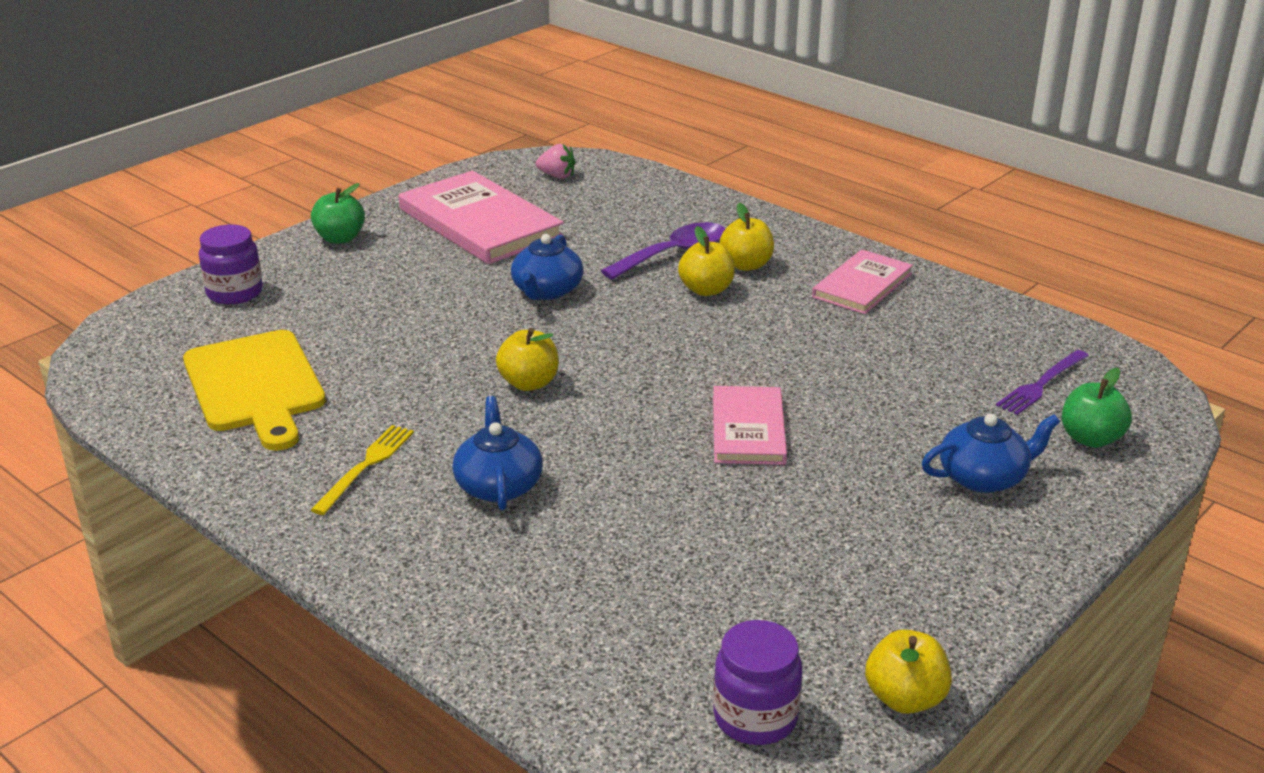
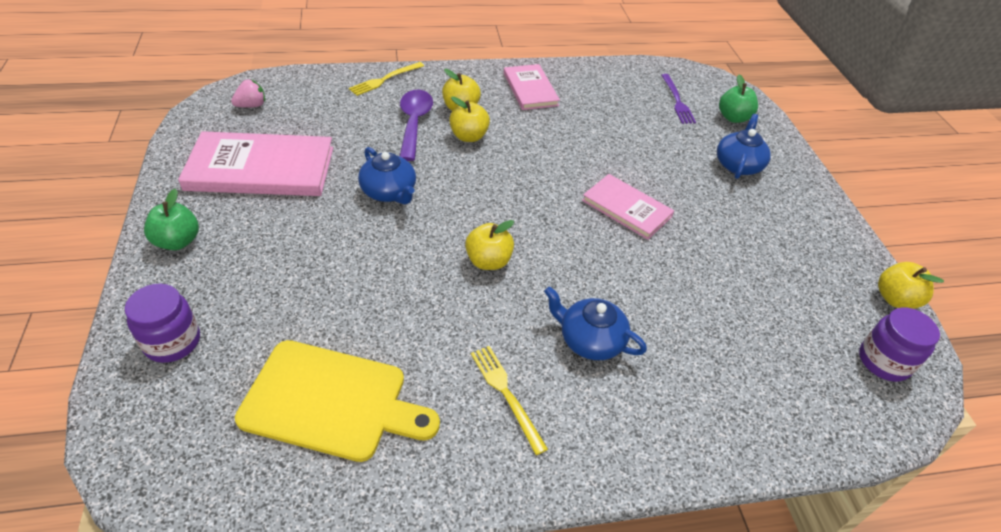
camera: 55 degrees left, 15 degrees up
(717, 208) = (385, 79): none -> yellow fork

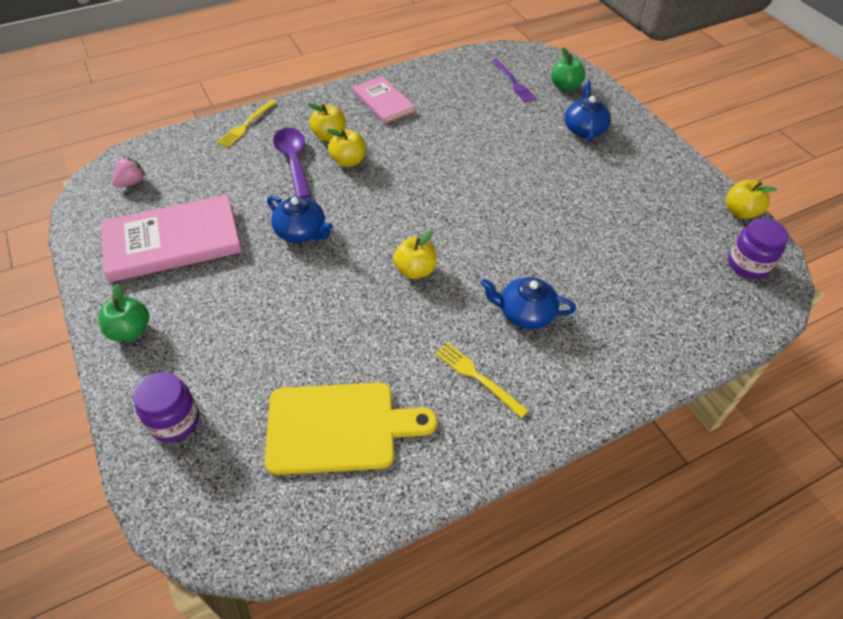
camera: 15 degrees left, 5 degrees up
(626, 208) = (509, 192): pink book -> none

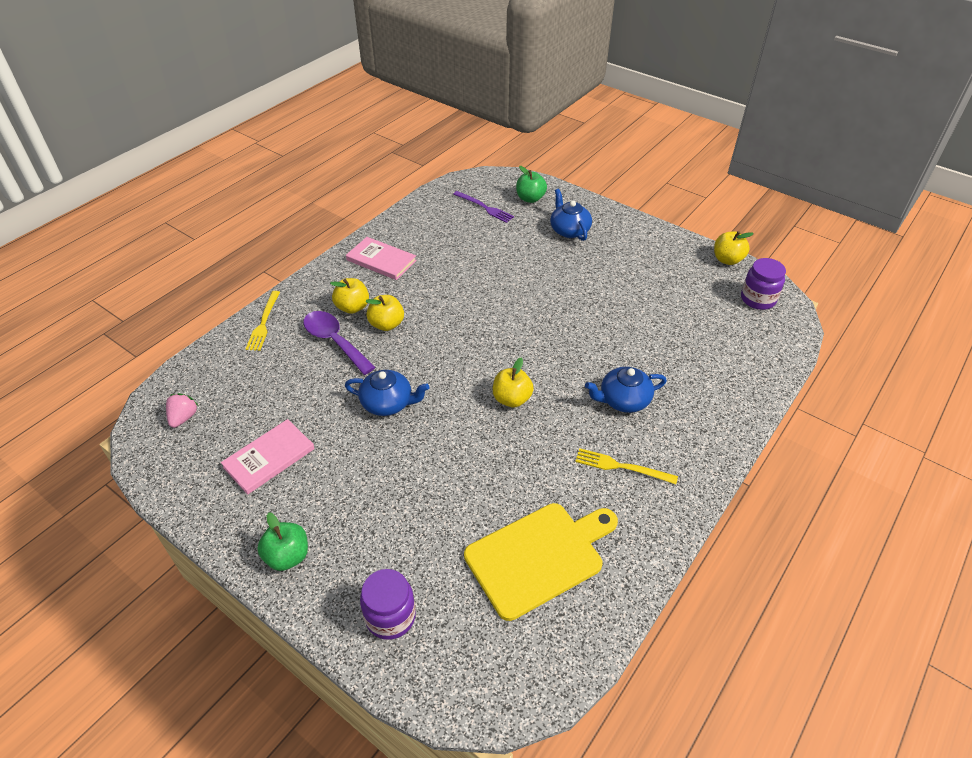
camera: 25 degrees left, 5 degrees down
(173, 241) = (269, 458): pink book -> pink book, size x0.60

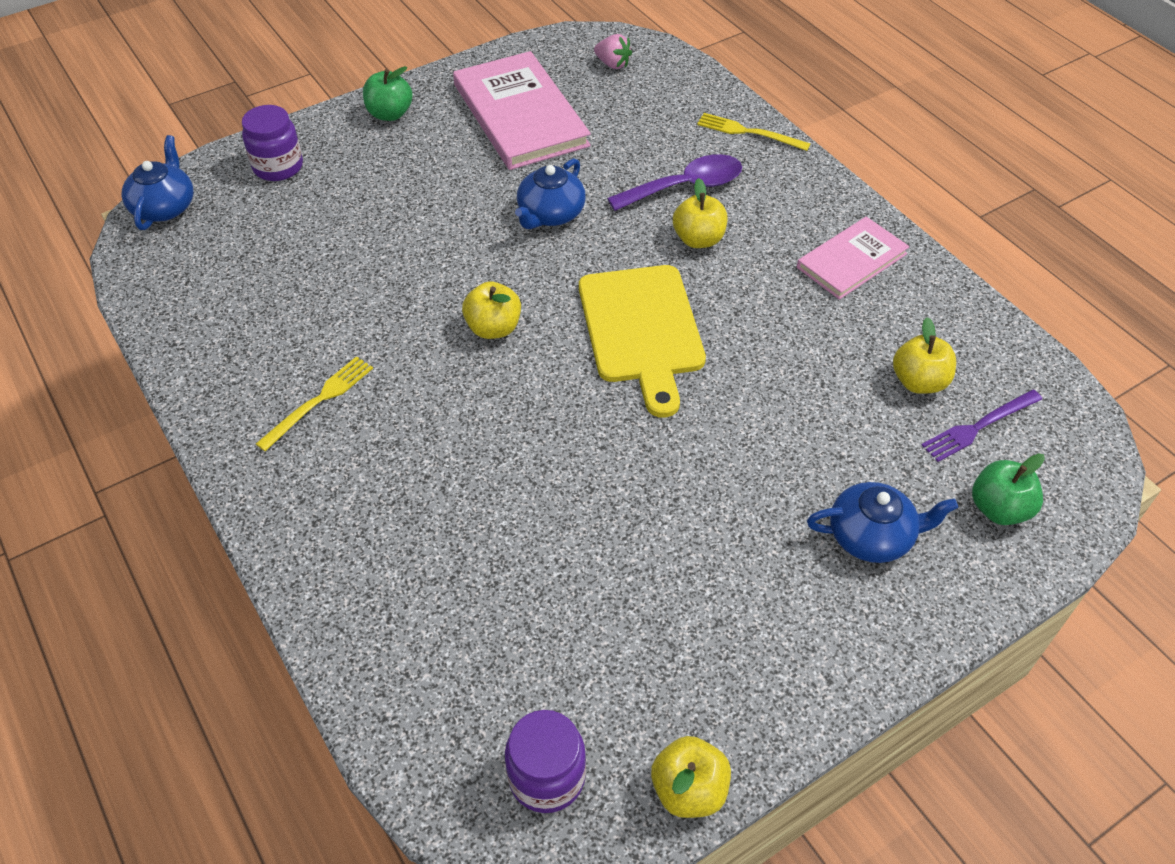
camera: 110 degrees right, 5 degrees up
(269, 458) = (520, 115): pink book -> pink book, size x1.68
(352, 307) = (749, 213): yellow apple -> yellow apple (918, 382)
(539, 557) = (259, 285): yellow cutting board -> yellow cutting board (641, 330)
(623, 400) = (423, 448): blue teapot -> blue teapot (165, 207)

